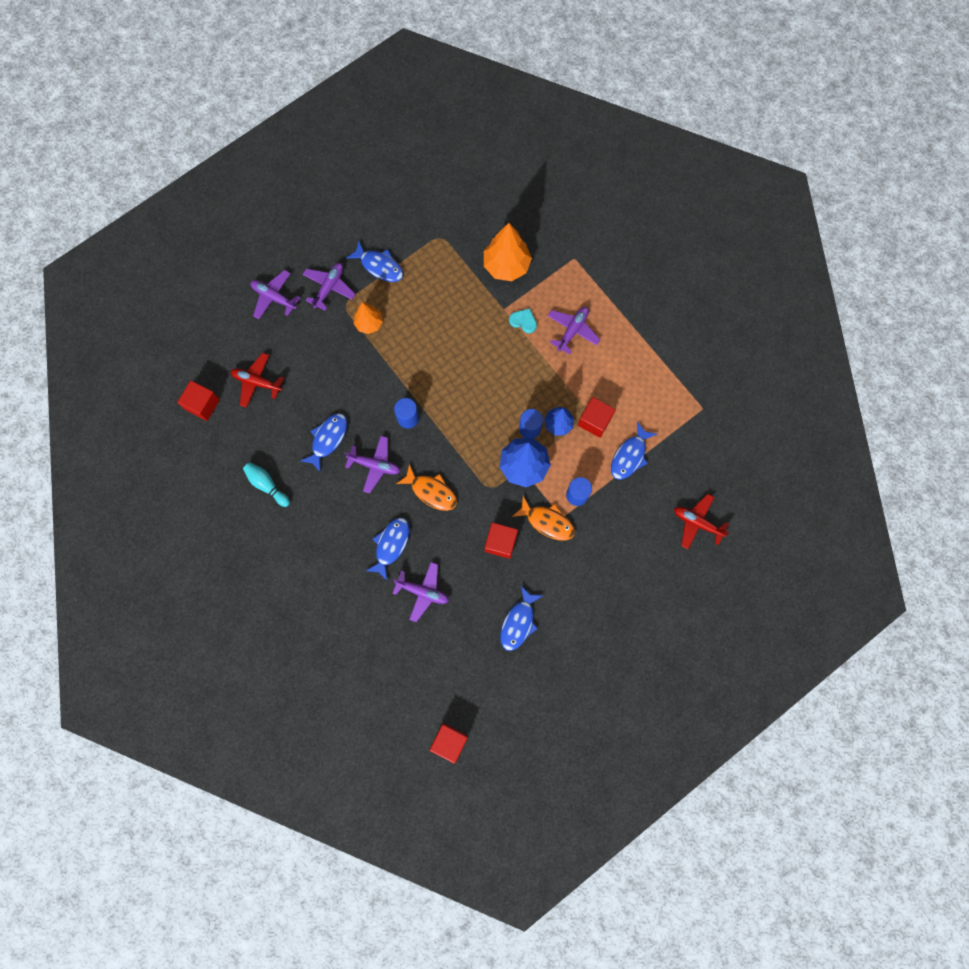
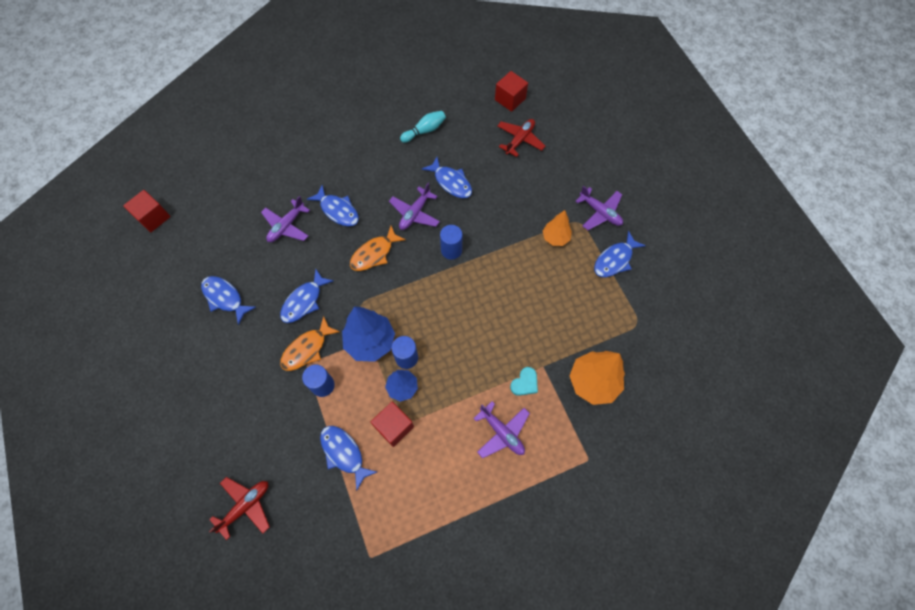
camera: 105 degrees right, 10 degrees down
(274, 297) = (599, 167): purple plane -> none
(500, 542) = (304, 301): red cube -> blue fish

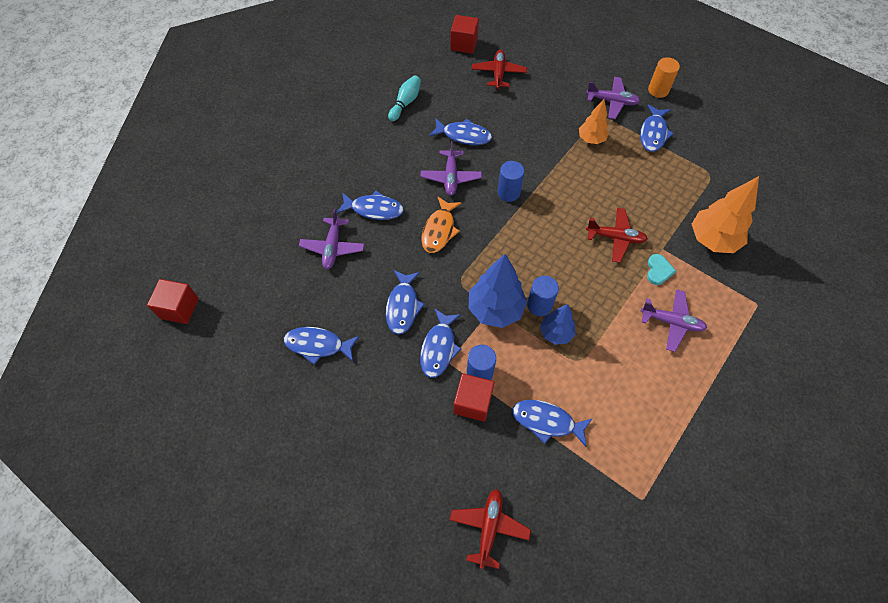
camera: 30 degrees left, 5 degrees down
(307, 349) = (439, 348): orange fish -> blue fish
(394, 427) = (574, 371): red cube -> red cube (472, 402)
(510, 335) = (615, 238): none -> red plane
(650, 222) = (658, 90): none -> orange cylinder

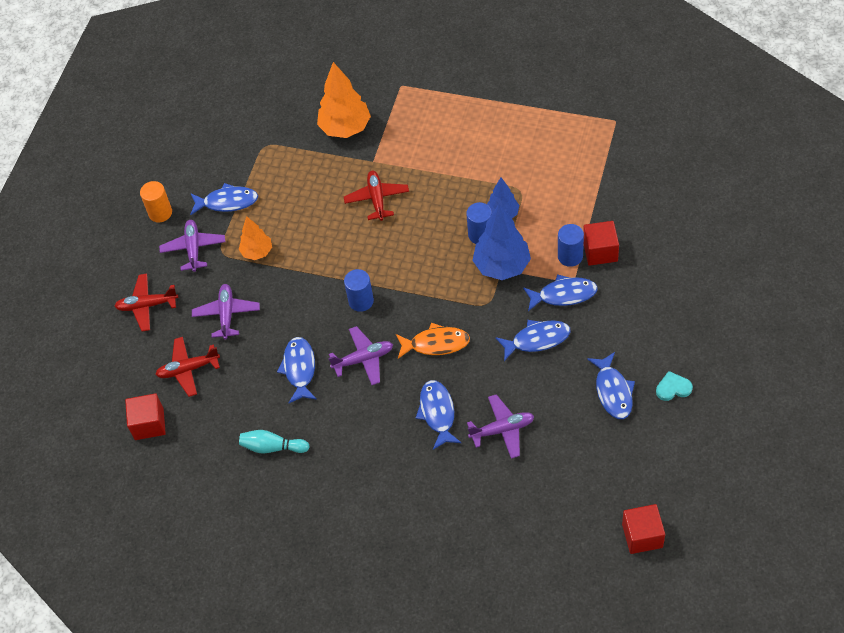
camera: 105 degrees left, 5 degrees down
(489, 527) = (693, 206): red plane -> red plane (147, 305)
(547, 421) = (587, 196): blue fish -> none
(658, 270) = (399, 159): turquoise heart -> turquoise heart (673, 388)
(671, 322) = (449, 138): purple plane -> purple plane (227, 314)

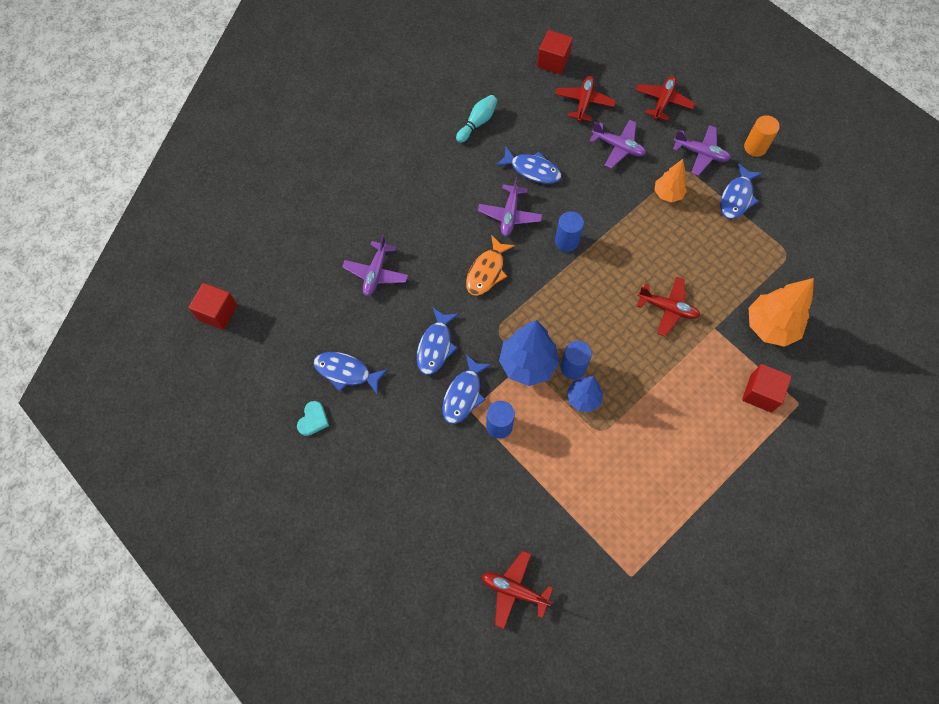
camera: 115 degrees right, 10 degrees up
(437, 413) = (424, 238): blue fish -> none
(600, 251) = (486, 454): red cube -> red cube (761, 393)
(684, 180) = (514, 590): none -> red plane

